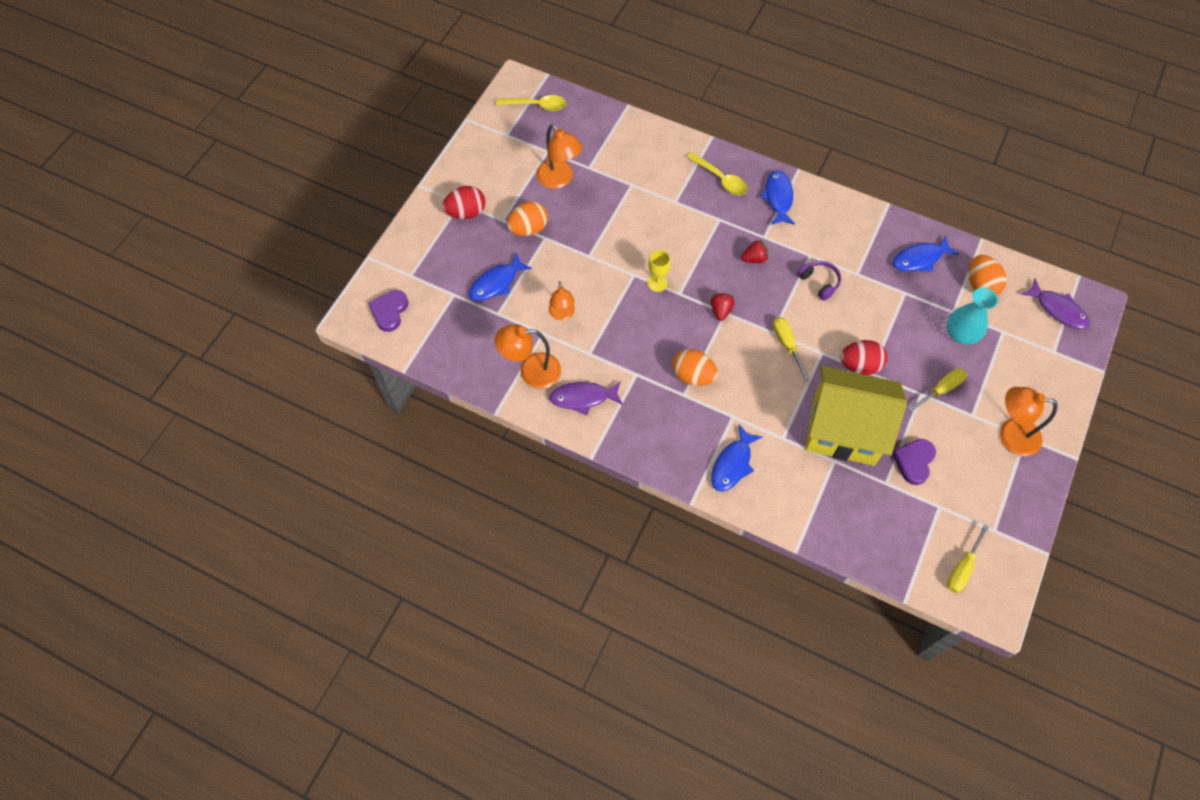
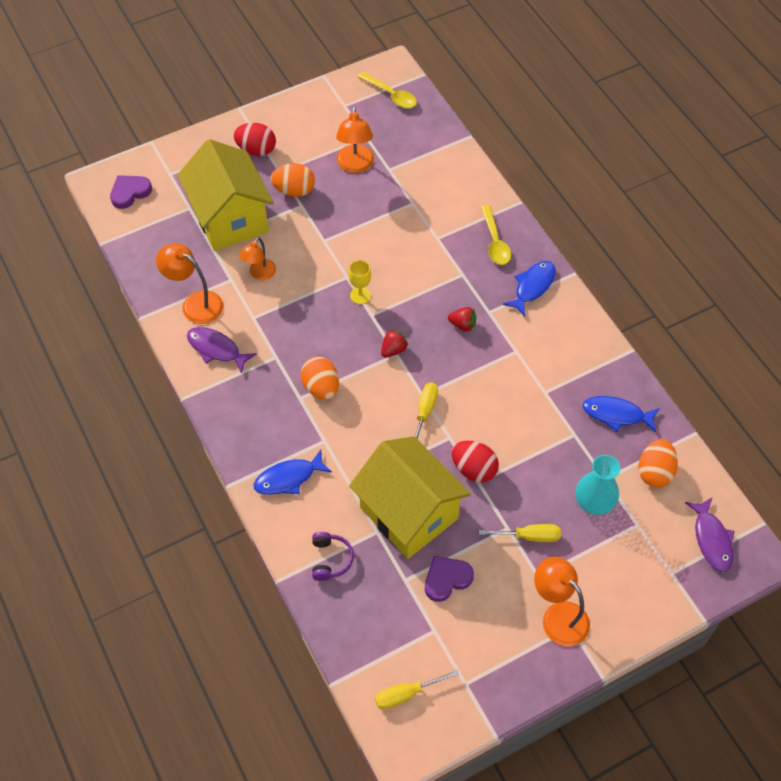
camera: 35 degrees right, 5 degrees down
(496, 283) = (230, 218): blue fish -> yellow house
(819, 282) = (503, 379): purple headphones -> purple headphones (330, 559)

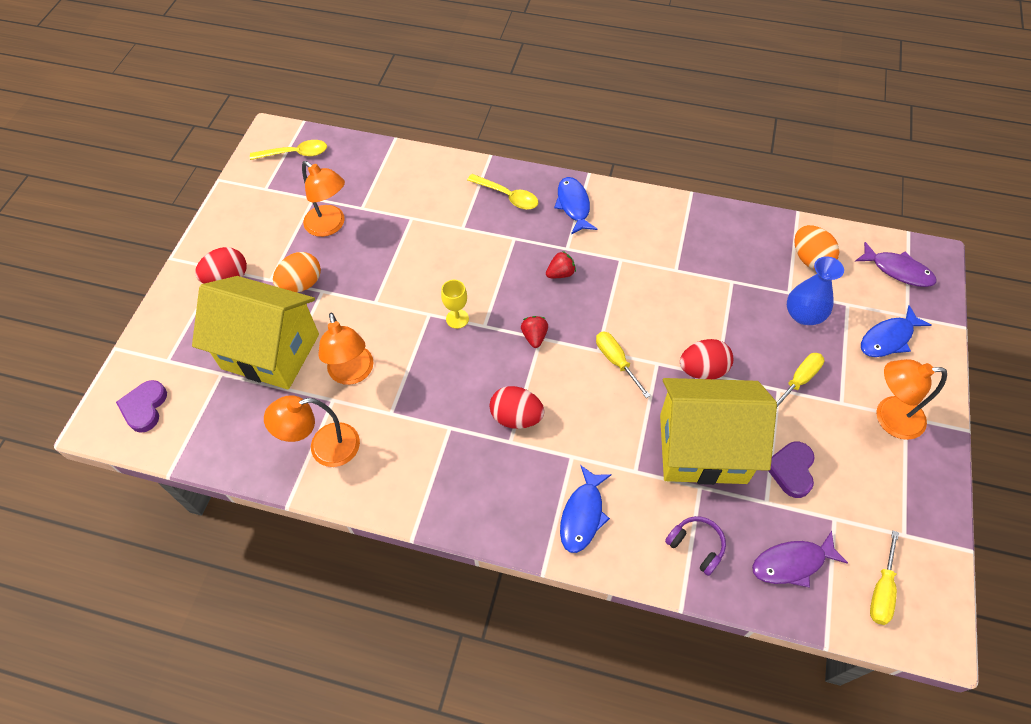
camera: 45 degrees left, 0 degrees up
(216, 349) = (391, 468): purple fish -> purple fish (792, 563)
(259, 274) = (352, 373): orange lamp -> orange lamp, size x1.52
(321, 387) = (516, 417): orange egg -> red egg
(594, 501) = (803, 315): turquoise vase -> blue vase
(616, 414) = (738, 243): blue fish -> blue fish (888, 338)

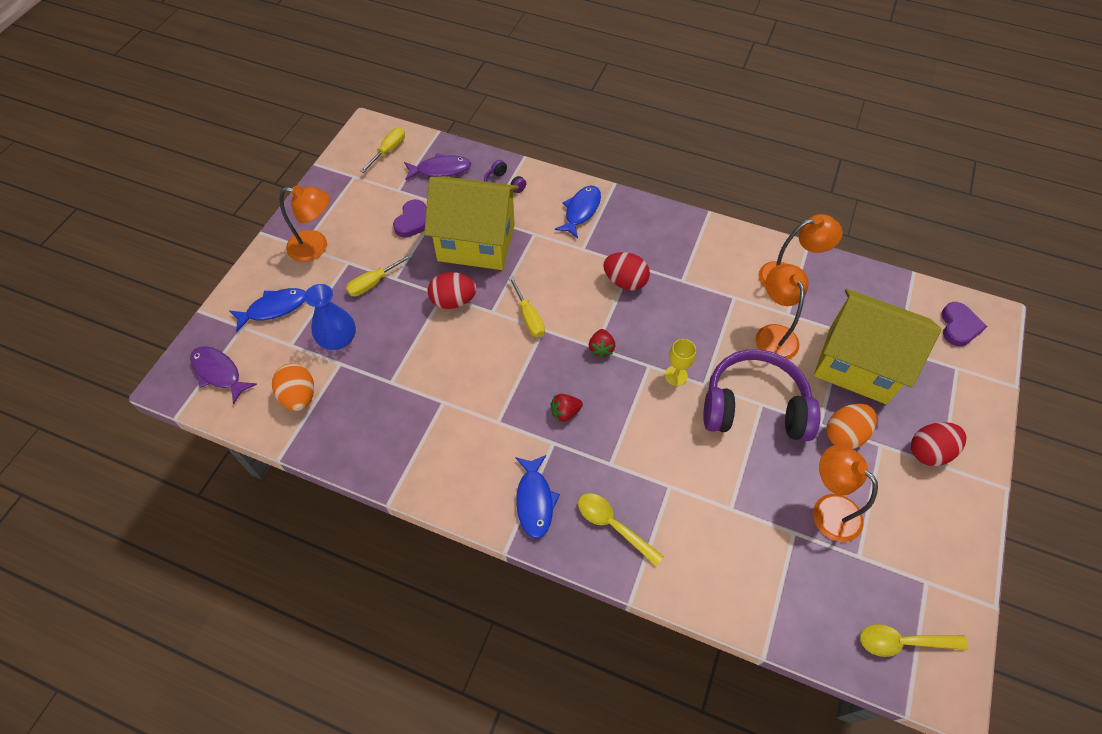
camera: 175 degrees left, 0 degrees up
(382, 298) = (754, 407): none -> purple headphones

